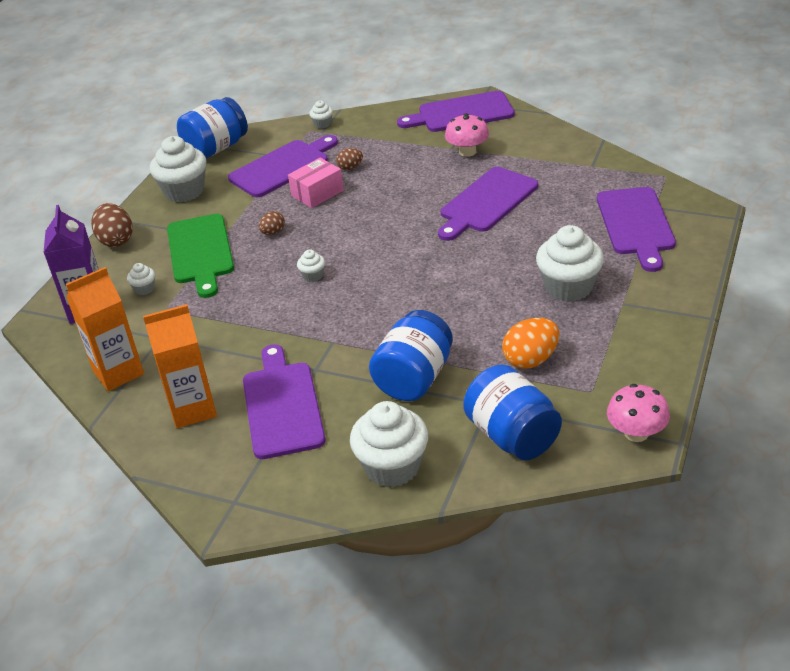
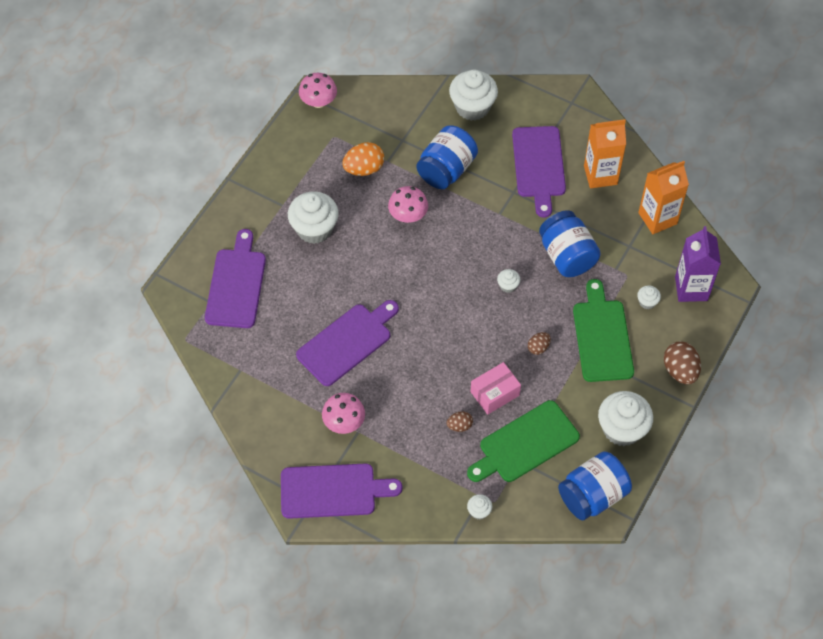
camera: 175 degrees left, 20 degrees up
(282, 167) = (525, 444): purple cutting board -> green cutting board
(453, 320) = (408, 215): none -> pink mushroom
(512, 436) = (394, 114): blue jar -> blue jar (567, 256)

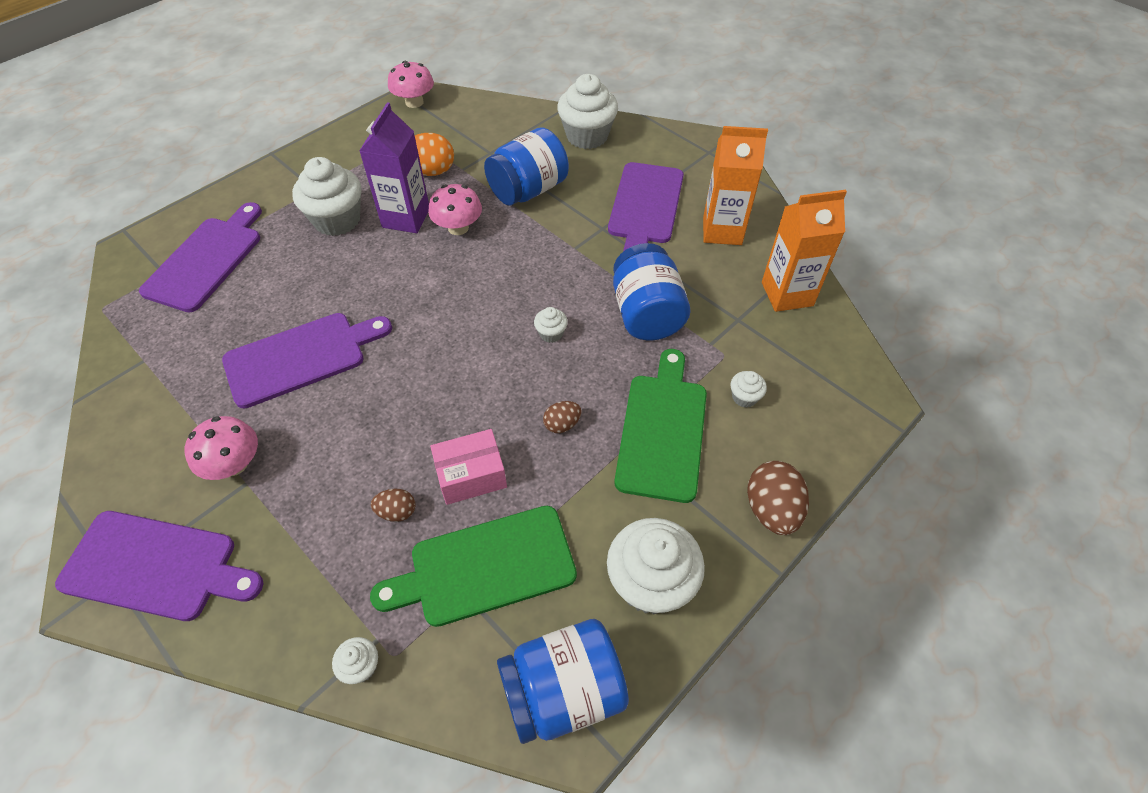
camera: 15 degrees right, 5 degrees down
(691, 288) = (816, 393): purple carton -> purple carton (406, 218)

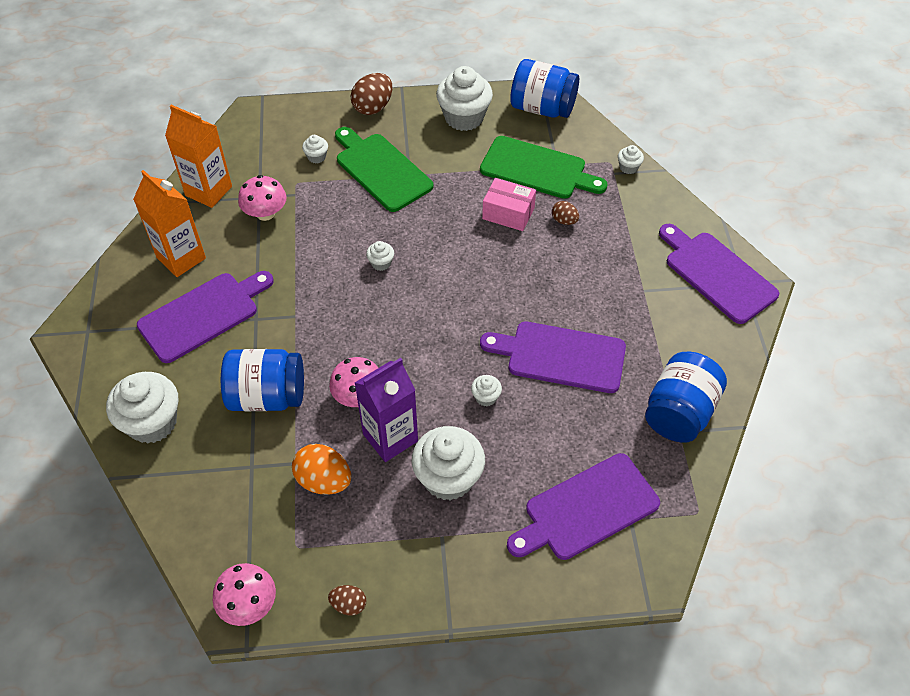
camera: 140 degrees left, 0 degrees up
(234, 464) = (645, 306): pink mushroom -> pink mushroom (265, 213)
(349, 285) = (486, 397): none -> white cupcake
(562, 424) = (432, 207): brown egg -> brown egg (349, 605)
(646, 314) = (307, 236): blue jar -> blue jar (679, 412)
(662, 430) = (381, 170): green cutting board -> green cutting board turned 90 degrees clockwise

